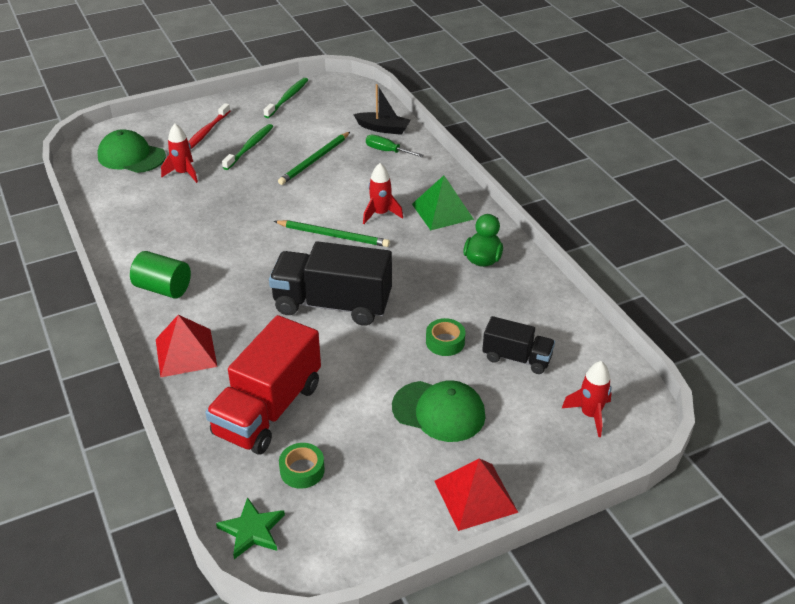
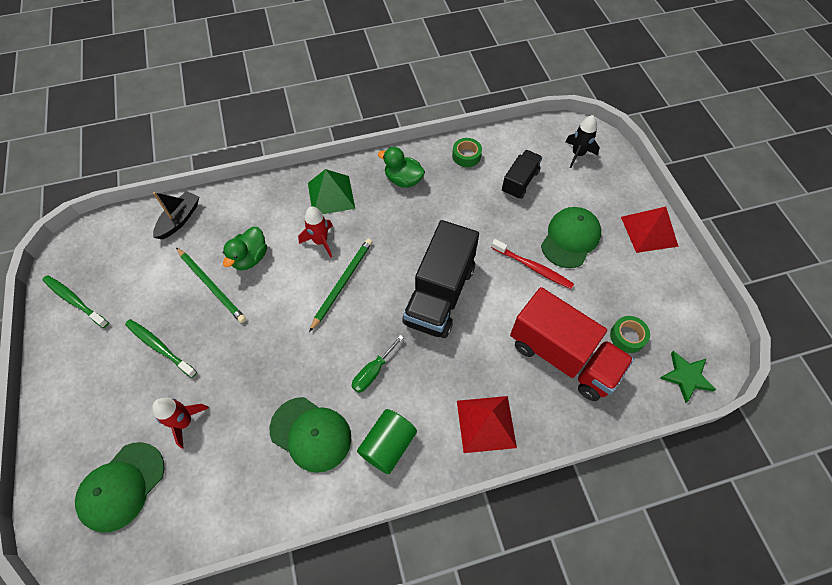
camera: 80 degrees left, 20 degrees up
(174, 241) = (311, 434): none -> green cap
(205, 133) = (107, 394): red toothbrush -> red toothbrush (533, 267)
(350, 175) = (250, 258): none -> green duck
(387, 151) = (221, 222): green screwdriver -> green screwdriver (373, 372)
(445, 342) = (497, 222): green tape -> green tape (466, 156)
(590, 415) = (577, 154): red rocket -> black rocket

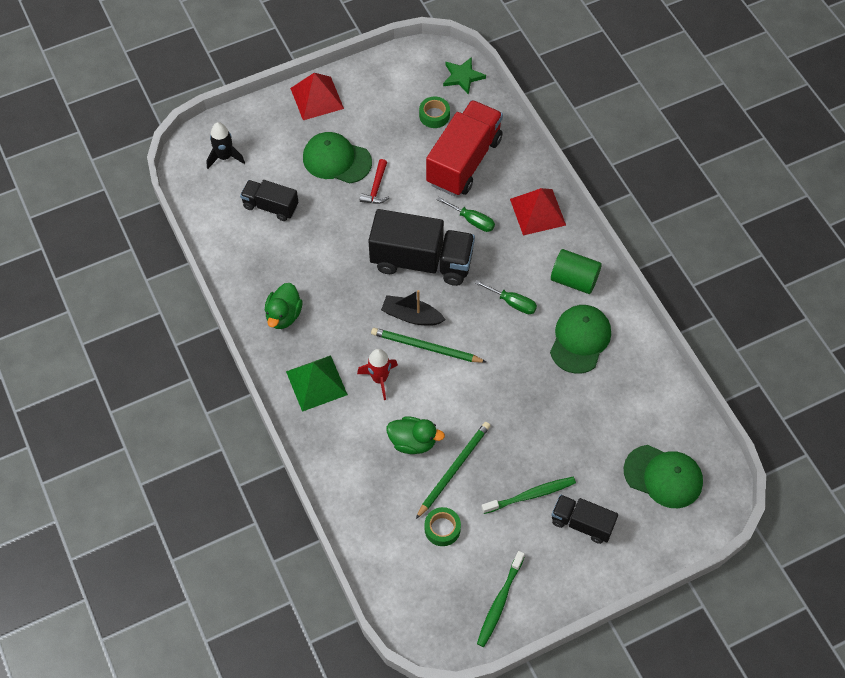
camera: 100 degrees left, 0 degrees up
(111, 388) = (582, 523): none -> black truck
(159, 347) = (531, 495): green toothbrush -> green toothbrush turned 135 degrees counterclockwise
(179, 220) = (376, 533): black boat -> black boat (411, 316)
(184, 422) = (596, 445): red rocket -> none
(466, 156) = (240, 259): green tape -> green tape (442, 529)
(483, 351) = (472, 220): none -> green screwdriver
(533, 267) = (376, 188): red toothbrush -> red hammer

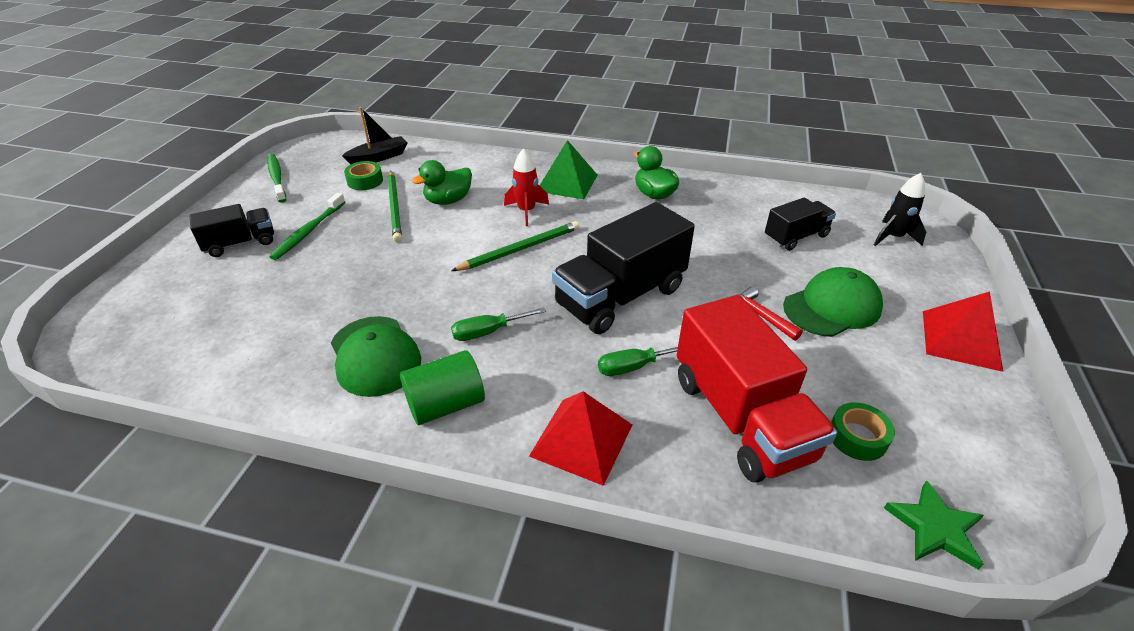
camera: 130 degrees right, 20 degrees down
(411, 316) = (564, 258): black boat -> black boat (378, 157)
(663, 476) = (171, 316): green cap -> none

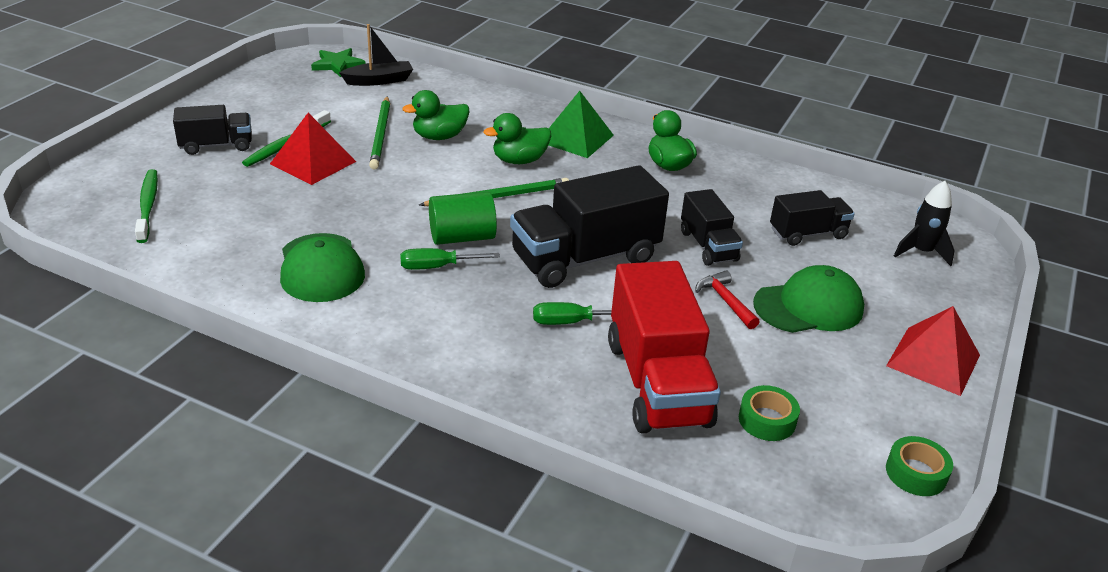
camera: 10 degrees right, 5 degrees down
(277, 178) = (266, 86): green toothbrush -> green toothbrush (148, 205)
(365, 181) = (357, 103): green tape -> green tape (916, 473)
(446, 404) = (375, 320): green cylinder -> green cylinder (462, 237)
(526, 211) = (519, 160): red rocket -> green duck
(582, 440) = (493, 372): red pyramid -> red pyramid (313, 162)
(720, 264) = (708, 246): none -> black truck
(935, 528) = (800, 502): green star -> green star (338, 65)

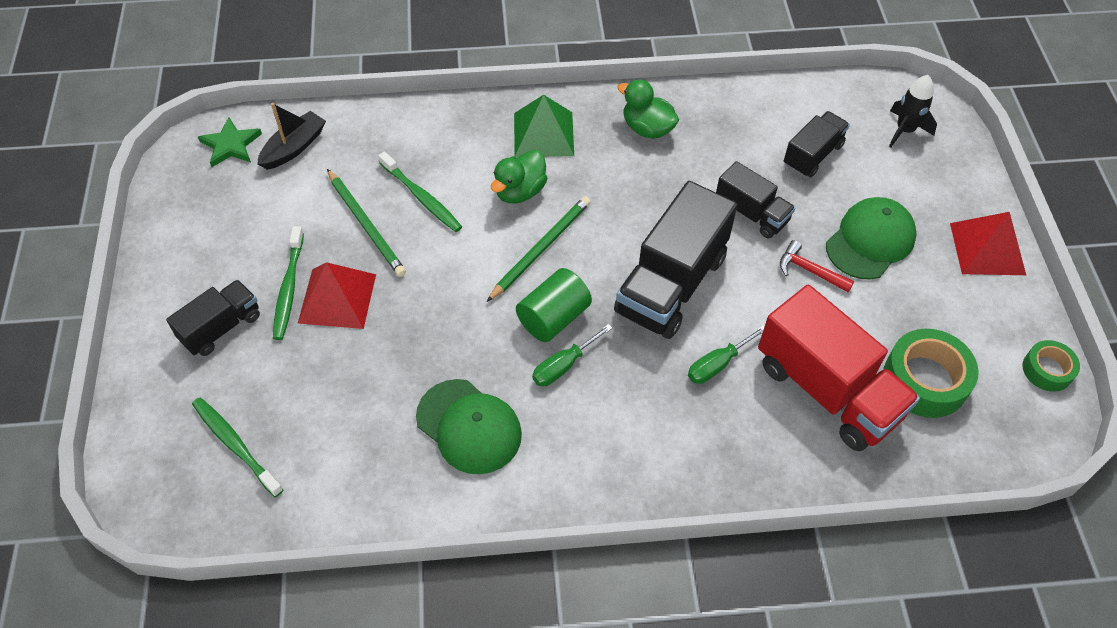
camera: 30 degrees left, 20 degrees up
(439, 137) = (422, 198): green duck -> green toothbrush
(767, 420) = (925, 380): green tape -> green tape, size x1.71

